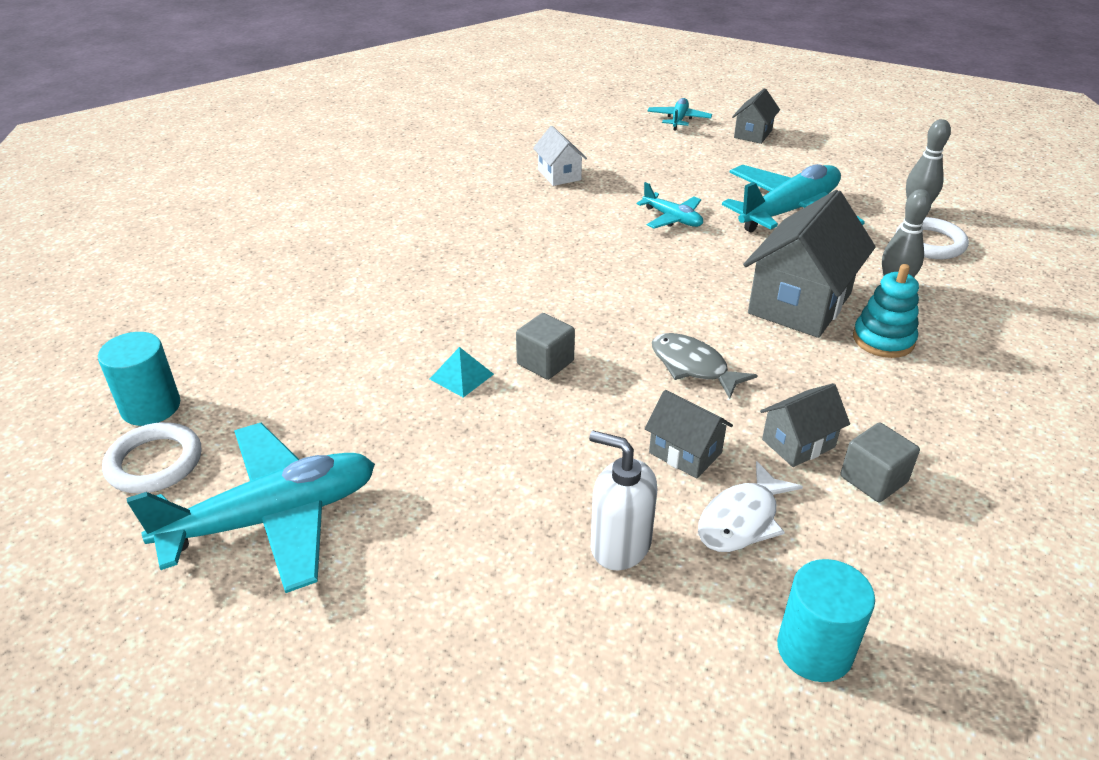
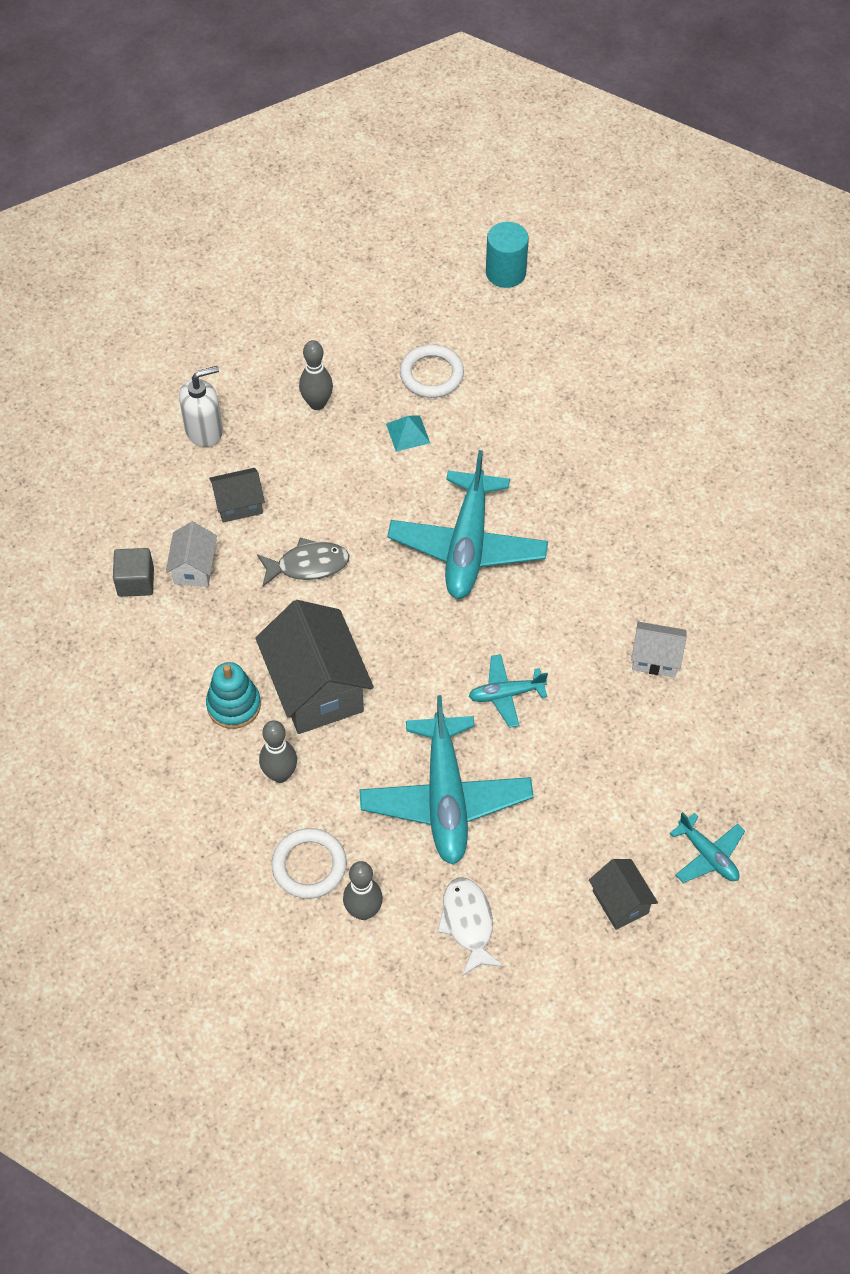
camera: 125 degrees right, 20 degrees up
(154, 463) = (448, 262): white ring -> white ring (431, 374)
(272, 518) = (356, 297): turquoise plane -> turquoise plane (467, 546)
(483, 464) = (317, 403): none -> grey bowling pin
(545, 362) = (383, 485): grey cube -> none
(742, 520) = (169, 495): white fish -> white fish (468, 923)
(798, 443) = (194, 568): grey house -> white house
(814, 650) = (76, 465): turquoise cylinder -> none

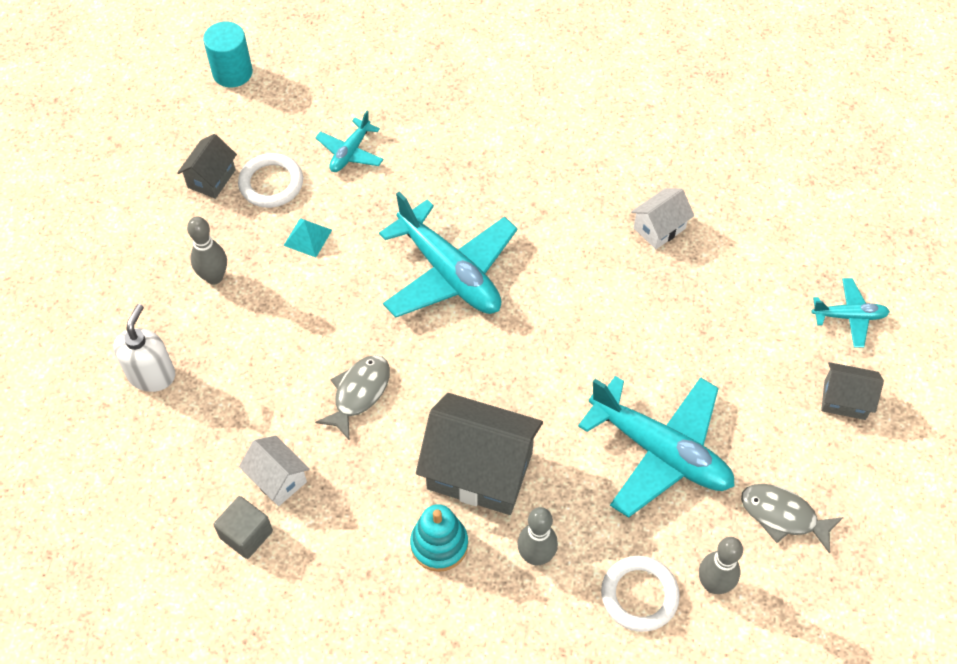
camera: 50 degrees left, 0 degrees up
(239, 504) = (251, 401): grey house -> grey house (211, 179)
(468, 923) = (783, 516): white fish -> grey fish
(506, 694) = (604, 343): turquoise plane -> turquoise plane (350, 152)

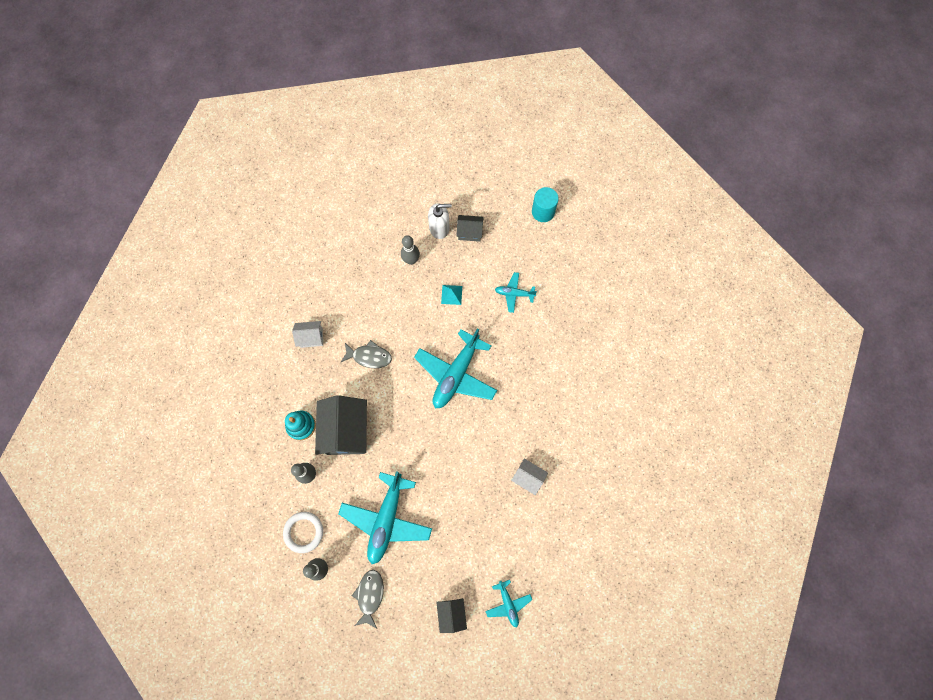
camera: 70 degrees right, 15 degrees up
(152, 374) = (347, 256): white soap dispenser -> white soap dispenser (439, 228)
(246, 534) = (279, 335): grey cube -> none
(271, 183) = (478, 262): white ring -> none
(278, 479) = (311, 337): white house -> white house turned 60 degrees clockwise

